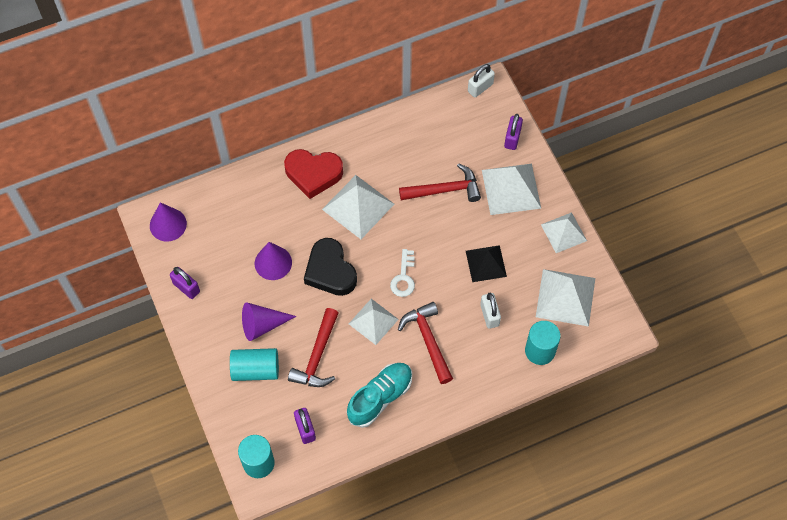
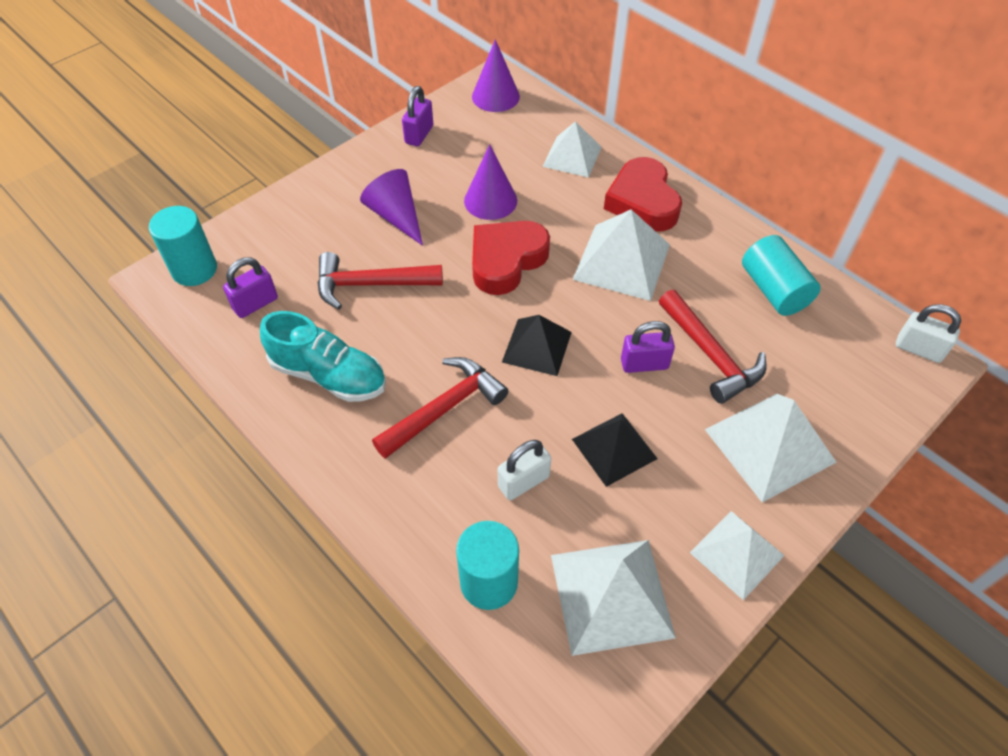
camera: 70 degrees right, 10 degrees down
(255, 369) = (329, 228): turquoise cylinder -> turquoise cylinder (774, 290)
(330, 271) = (506, 261): black heart -> red heart
(373, 321) = (449, 331): white pyramid -> white pyramid (572, 156)
(403, 277) = (537, 346): white key -> black pyramid
(512, 138) = (862, 420): purple padlock -> purple padlock (644, 364)

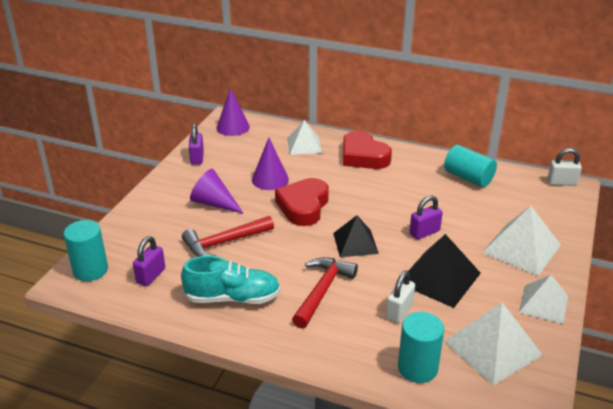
camera: 25 degrees left, 20 degrees down
(614, 448) = (439, 278): black pyramid -> black pyramid, size x1.50
(621, 261) = (373, 188): white pyramid -> none
(710, 355) = (457, 217): red hammer -> none

